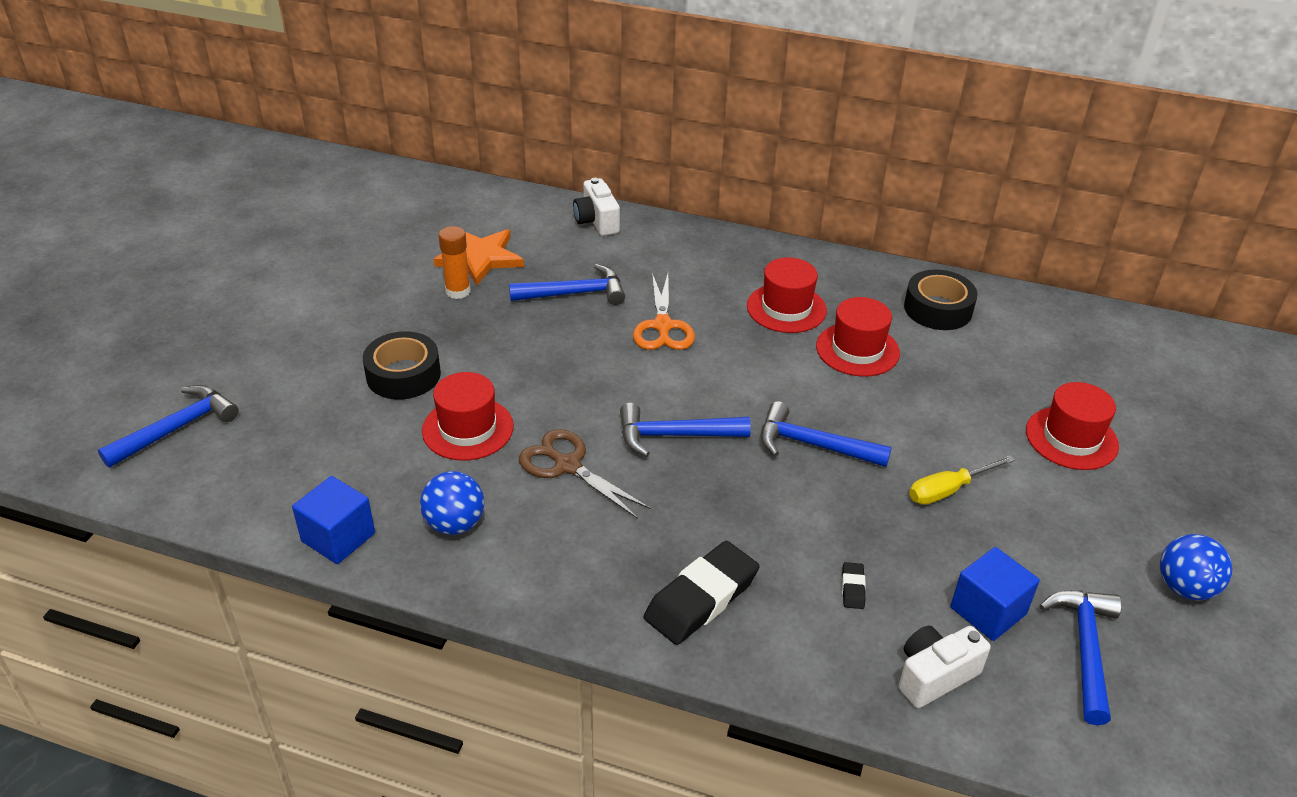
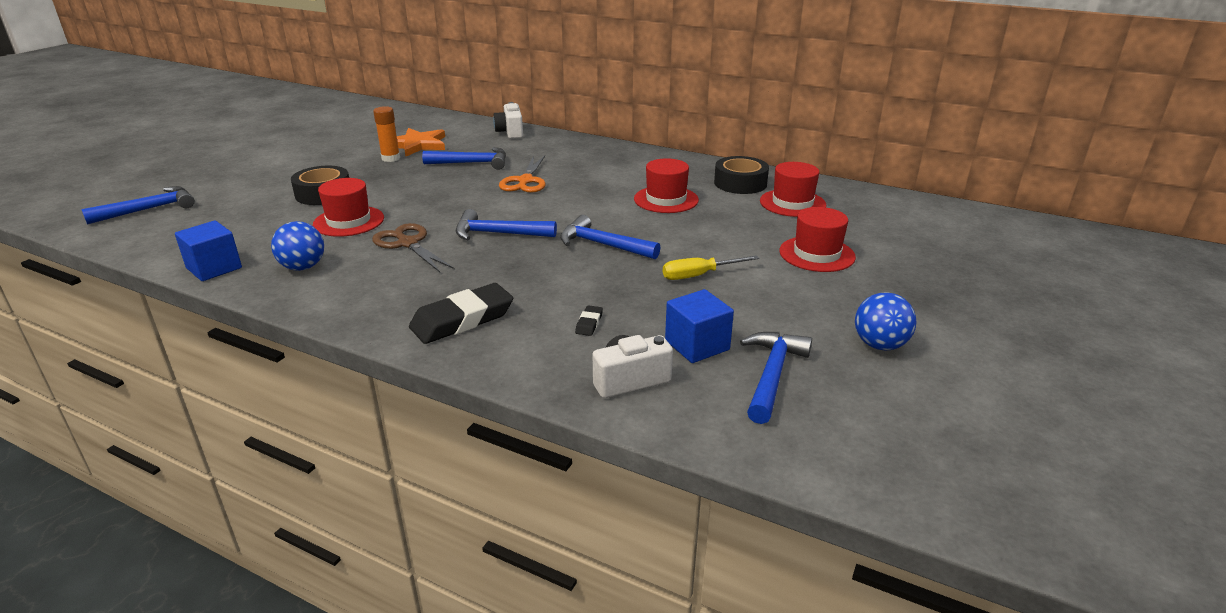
camera: 10 degrees right, 10 degrees down
(786, 308) = (623, 177): red hat -> red hat (792, 203)

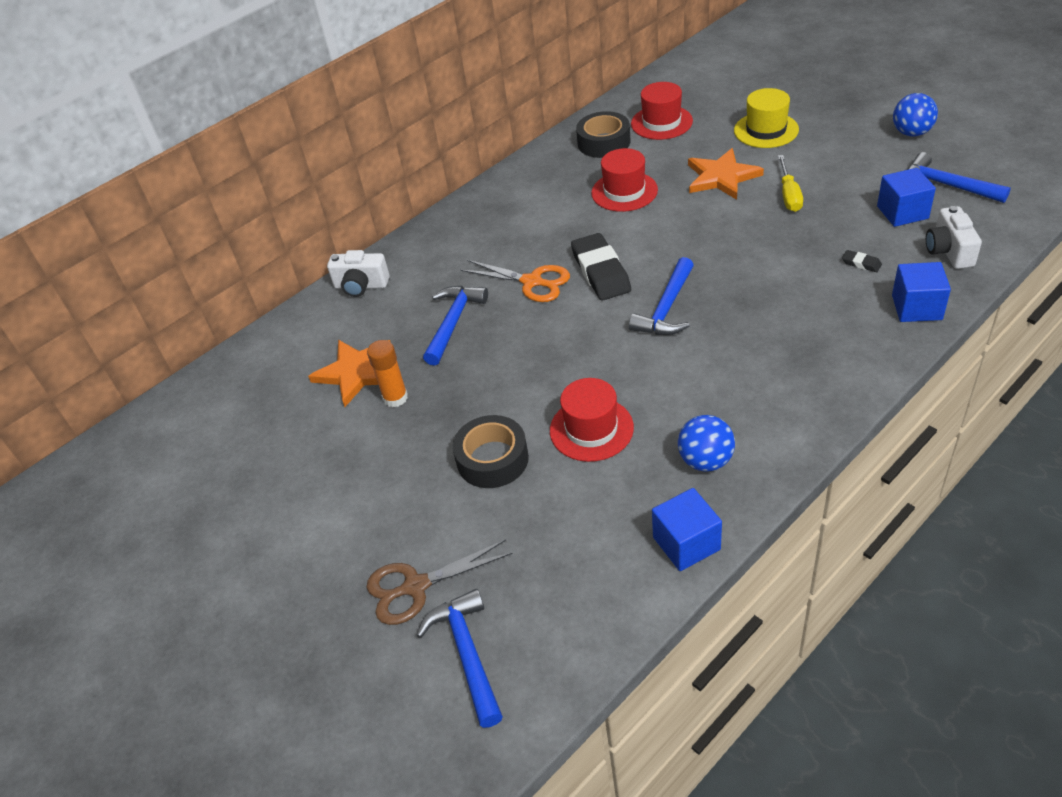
camera: 65 degrees left, 15 degrees up
(408, 243) = (669, 377): brown scissors -> brown scissors (415, 586)
(462, 320) = (843, 338): black eraser -> black eraser (601, 272)
(517, 361) = (916, 307): none -> blue cube
(602, 245) = (714, 242): blue hammer -> none
(713, 239) = (721, 177): none -> orange star
(816, 254) = (766, 130): red hat -> yellow hat

